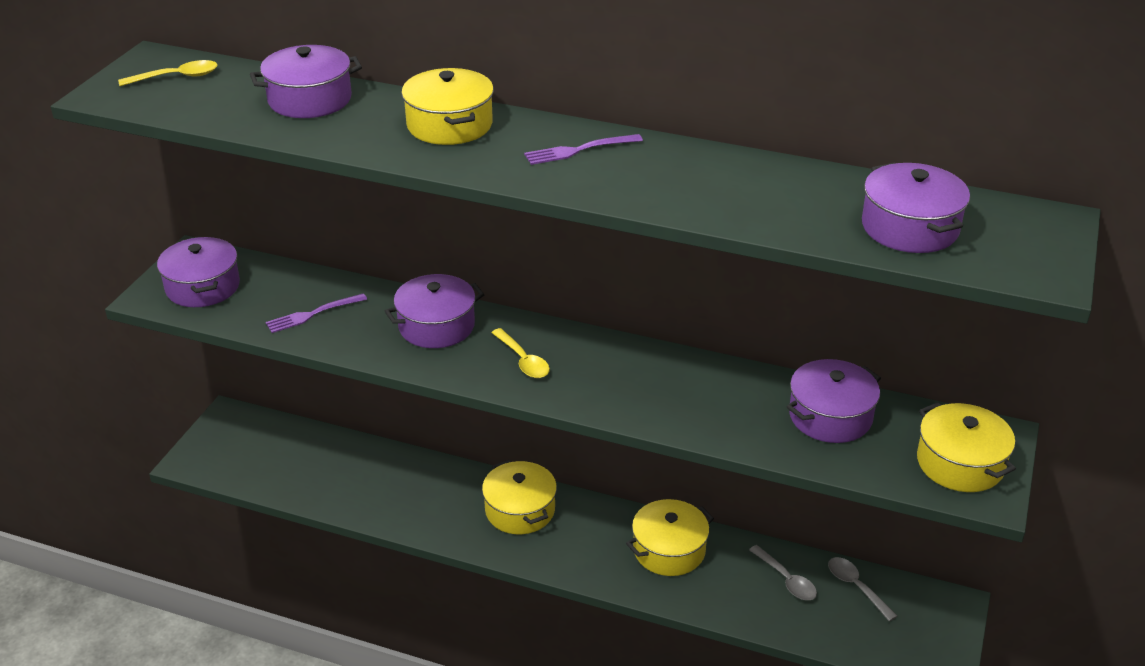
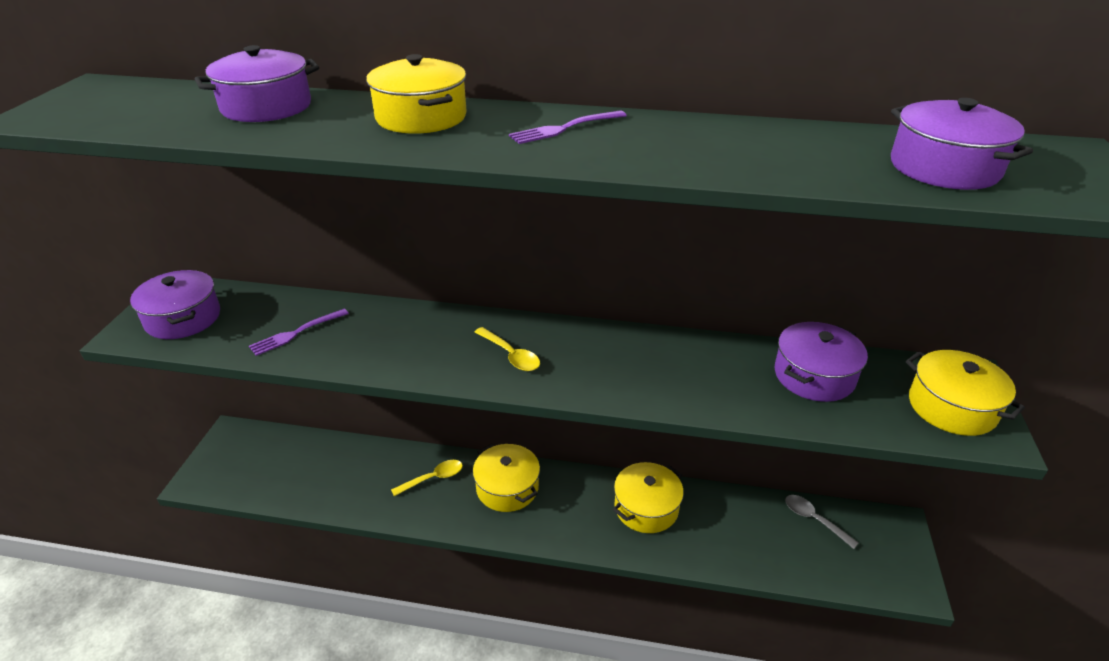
camera: 10 degrees left, 0 degrees up
(176, 77) = (118, 98): yellow spoon -> yellow spoon (433, 478)
(436, 326) = (420, 331): purple pot -> none
(786, 580) = (754, 521): grey spoon -> none

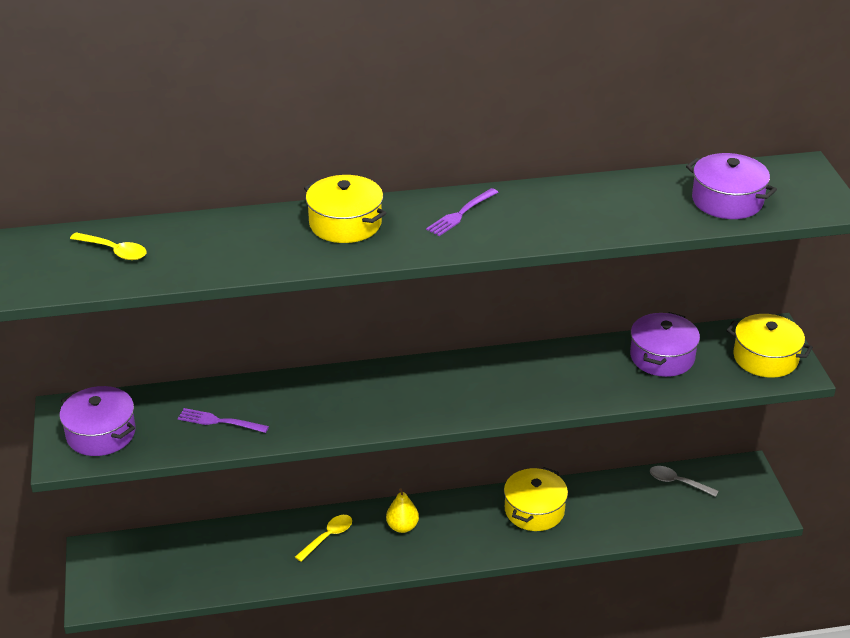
camera: 20 degrees left, 0 degrees up
(266, 107) = (211, 237): purple pot -> none
(296, 333) = (219, 421): purple fork -> purple fork turned 75 degrees clockwise
(507, 488) = (402, 527): yellow pot -> yellow pear
(511, 355) = (419, 396): yellow spoon -> yellow spoon (114, 251)

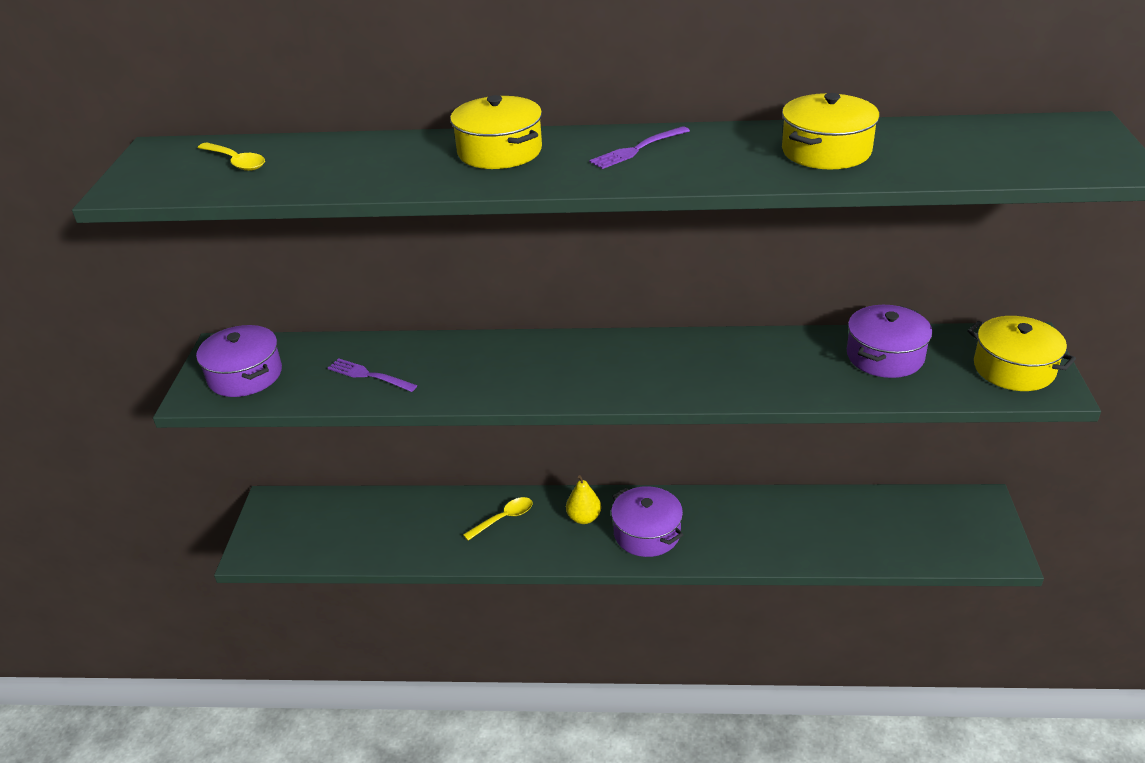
camera: 15 degrees right, 0 degrees up
(534, 510) = (730, 518): yellow pot -> yellow pot (826, 151)
(678, 482) = (900, 508): grey spoon -> none
(727, 201) = (976, 153): purple pot -> purple pot (647, 533)

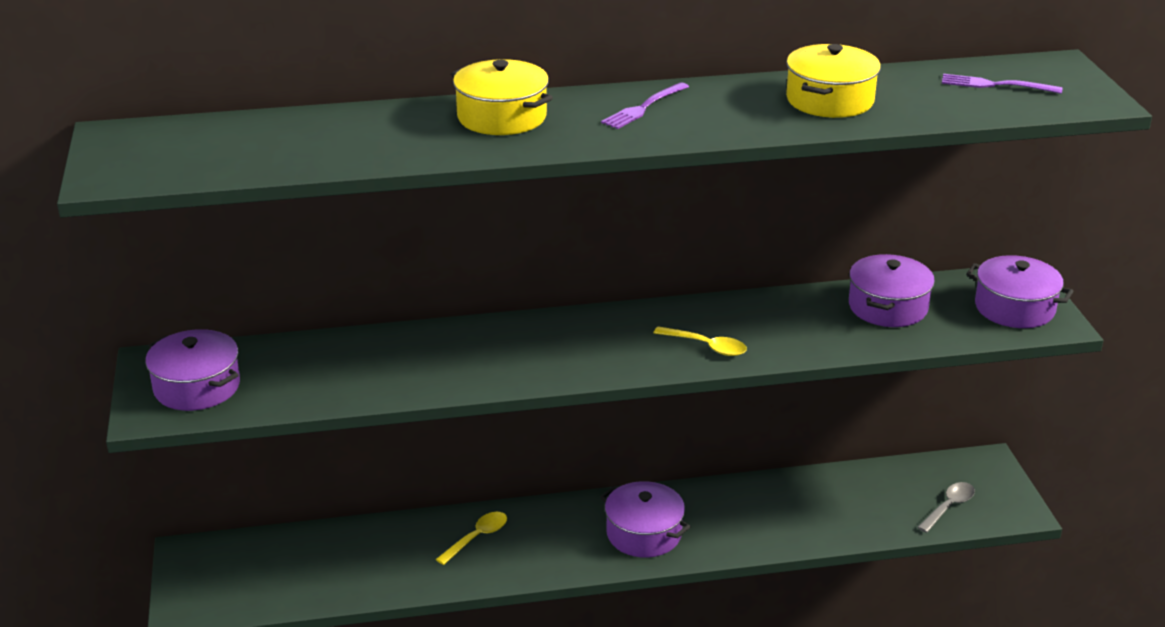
camera: 15 degrees left, 5 degrees down
(236, 162) = (216, 143): yellow spoon -> yellow spoon (706, 346)
(369, 375) = (344, 374): purple fork -> purple fork (996, 85)
(584, 518) = (569, 526): yellow pear -> none
(935, 542) = (949, 507): none -> grey spoon
(1014, 368) = (1014, 308): yellow pot -> purple pot

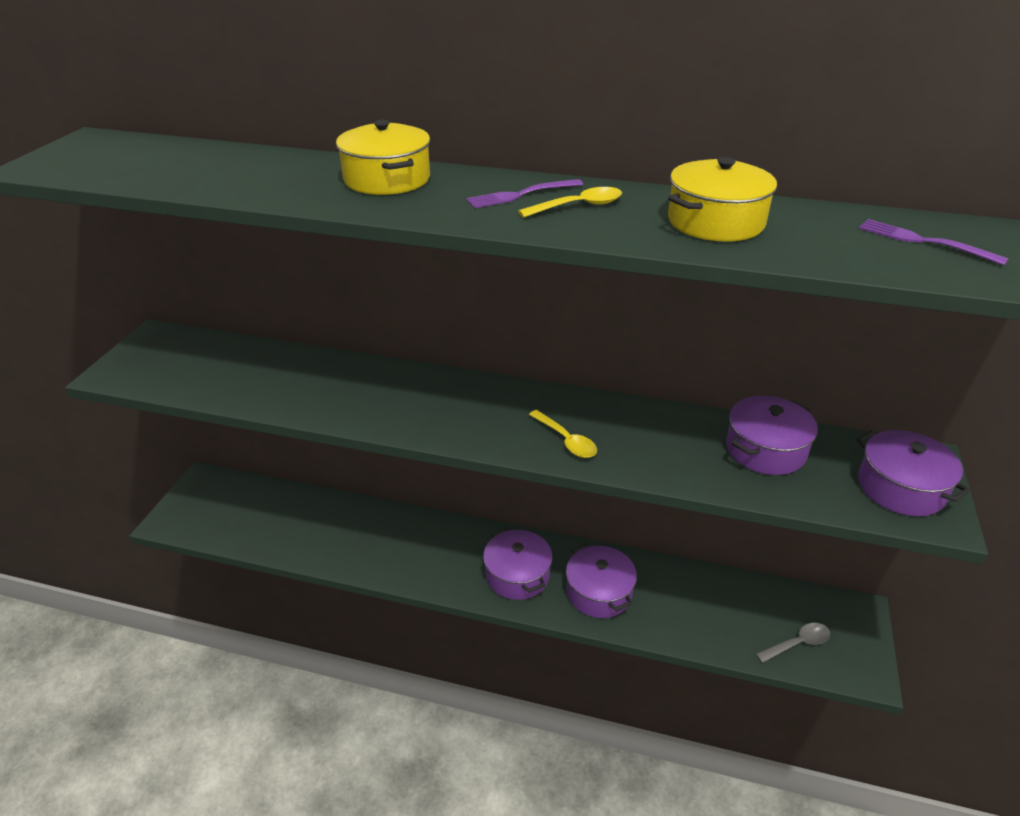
camera: 25 degrees right, 5 degrees up
(197, 387) = (161, 362): purple pot -> purple pot (599, 592)
(477, 537) = (393, 534): yellow spoon -> yellow spoon (578, 206)

